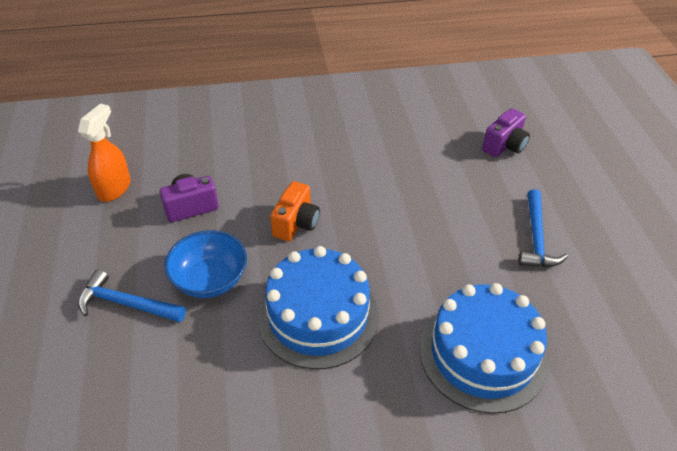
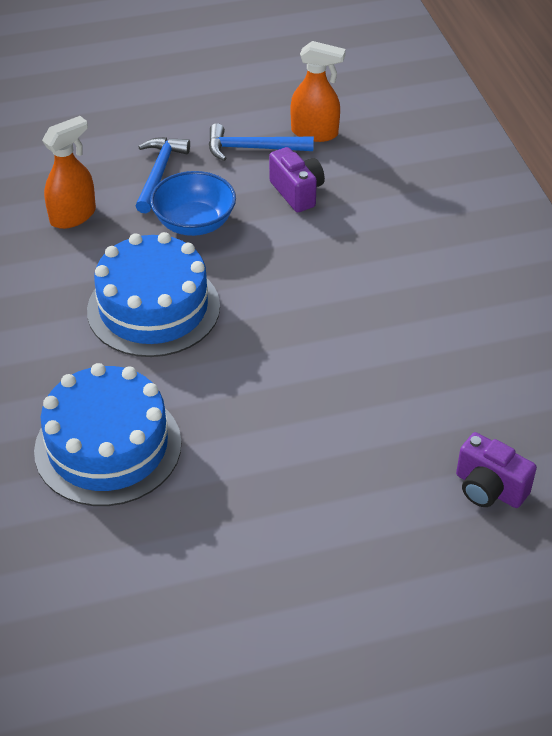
camera: 85 degrees right, 0 degrees up
(168, 381) = (73, 216): none -> orange spray bottle
(296, 224) = (285, 278): orange camera -> none
(536, 238) = (296, 512): blue hammer -> blue hammer (252, 148)

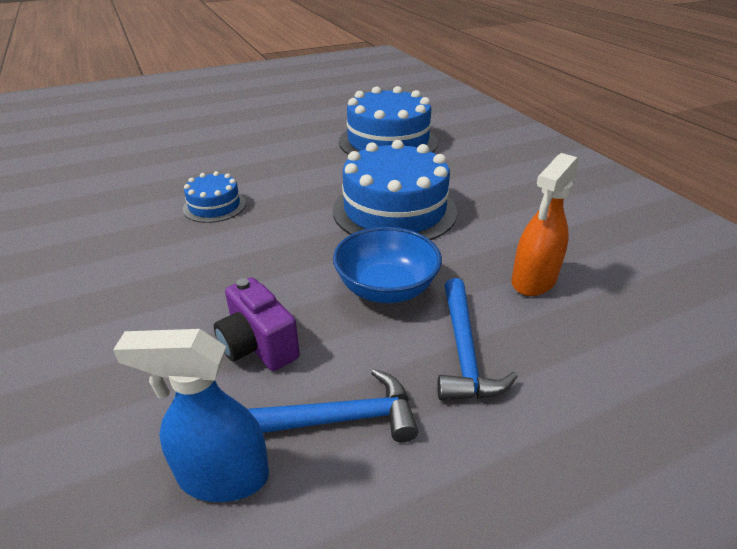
camera: 170 degrees right, 10 degrees down
(315, 133) = (223, 476): orange spray bottle -> blue spray bottle
(345, 339) = (214, 206): none -> blue cake
(489, 489) = (130, 145): purple camera -> none

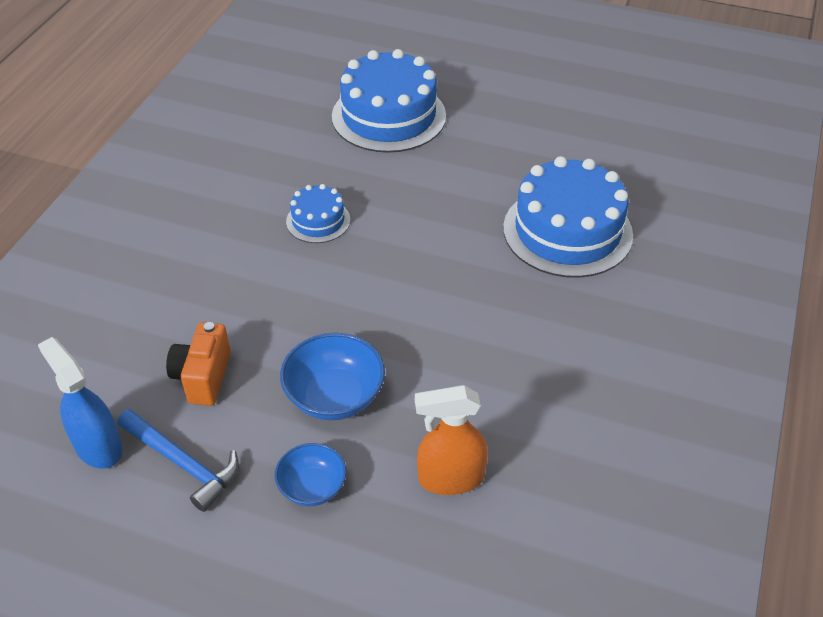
camera: 45 degrees right, 10 degrees up
(258, 346) = (203, 377): purple camera -> orange camera
(394, 210) = (448, 324): blue cake -> blue cake (389, 116)
(464, 352) = (312, 487): blue hammer -> blue bowl

